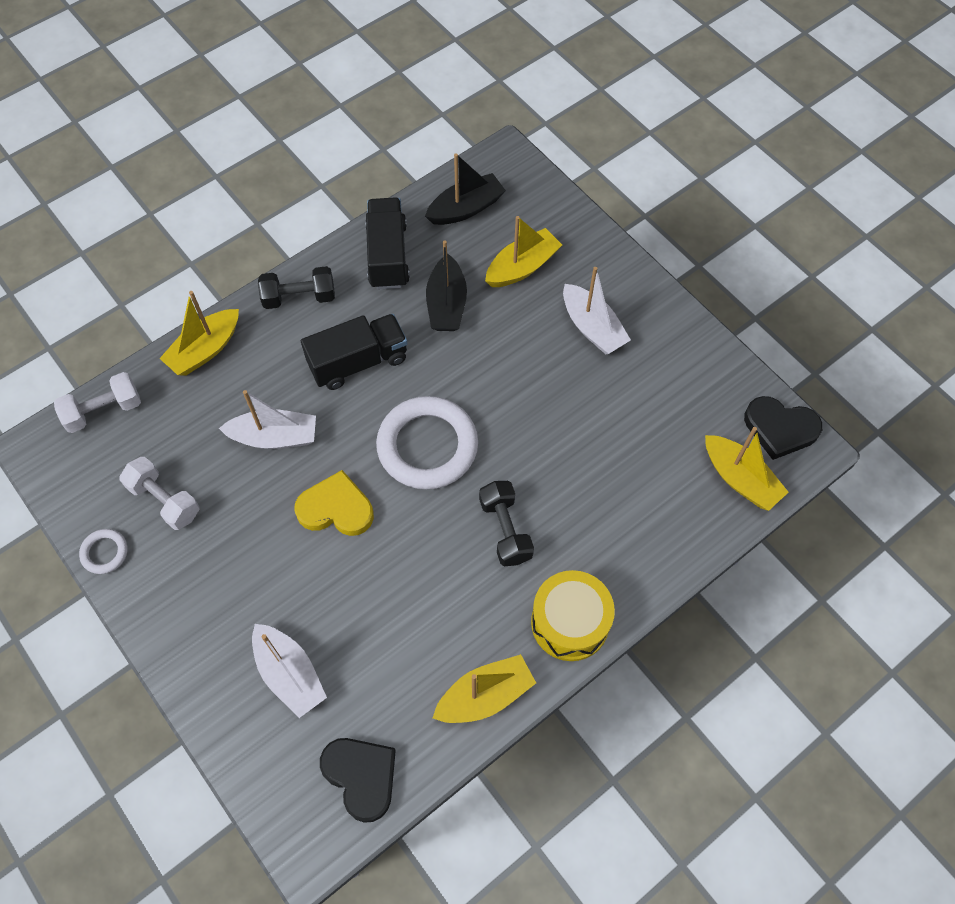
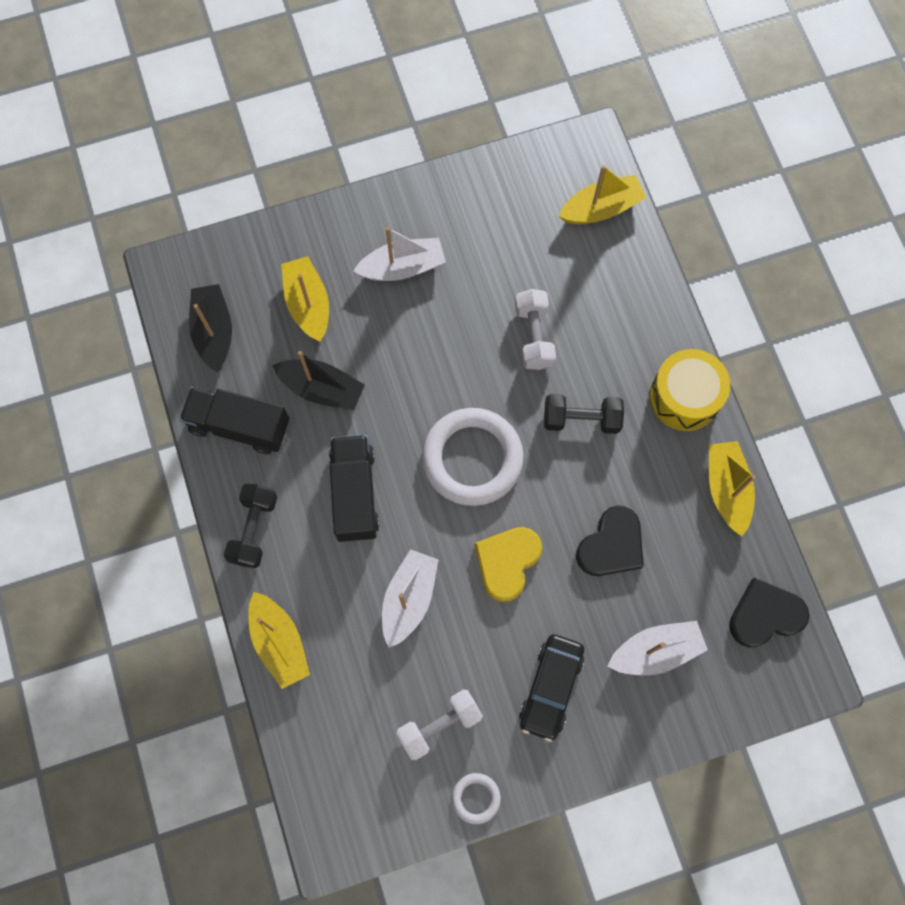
camera: 70 degrees left, 10 degrees up
(103, 411) = (312, 766): white dumbbell -> white dumbbell (533, 336)
(225, 586) = (551, 688): none -> black car
(780, 429) = (566, 156): black heart -> black heart (611, 545)

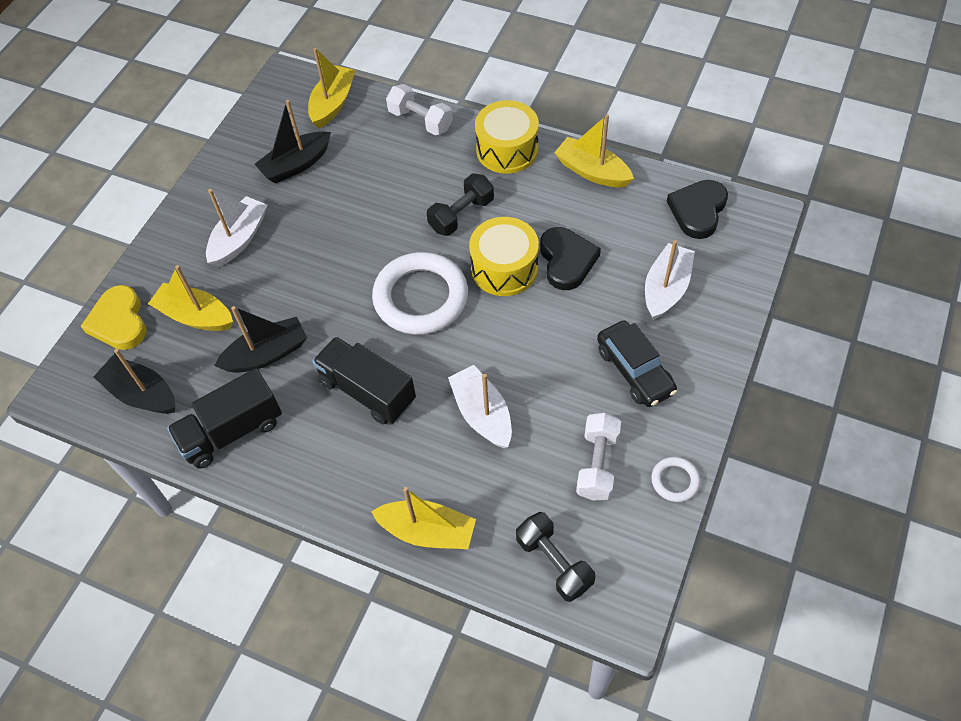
camera: 45 degrees left, 15 degrees down
(254, 529) = (321, 482): black dumbbell -> black dumbbell (554, 563)
(507, 562) = (517, 331): yellow heart -> yellow heart (119, 321)
(512, 240) = (296, 165): none -> black boat
(533, 336) = (375, 200): white dumbbell -> white dumbbell (420, 120)
(558, 500) = (504, 268): none -> yellow drum

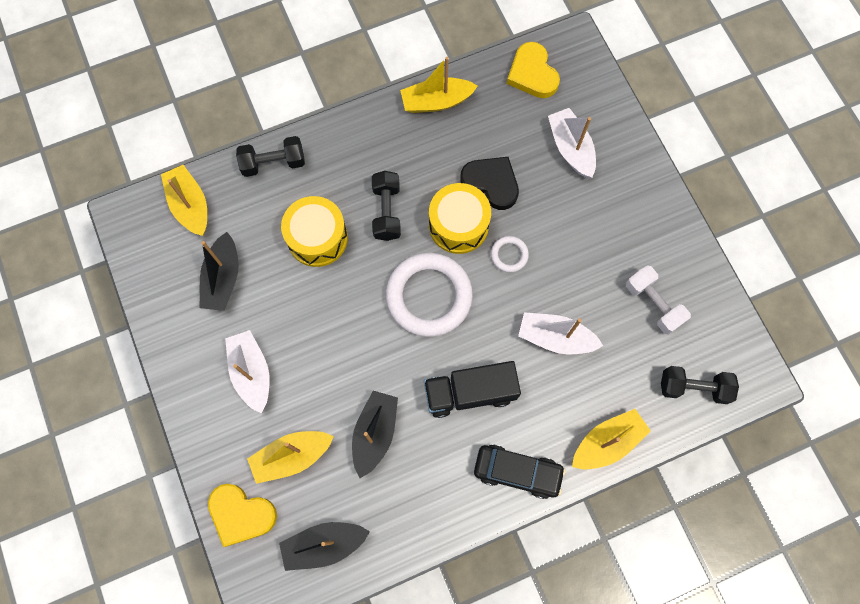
camera: 50 degrees left, 15 degrees up
(232, 431) = (416, 506): black truck -> none
(420, 120) = (273, 163): white dumbbell -> black dumbbell
(507, 150) = (361, 134): yellow drum -> yellow drum (317, 238)
(635, 370) = (610, 222): black car -> black car (517, 472)
(675, 481) = (703, 272): white ring -> white ring (509, 255)
(698, 211) = (532, 74): black heart -> yellow heart

